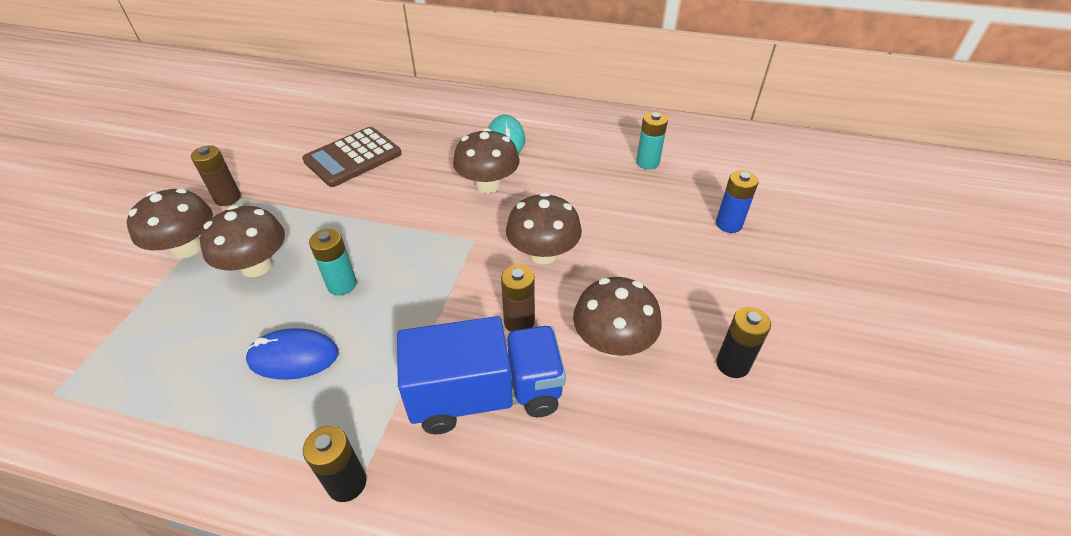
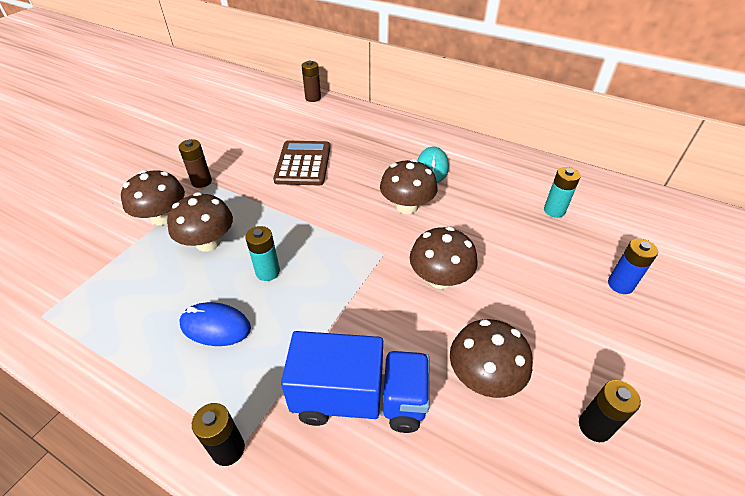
camera: 15 degrees right, 0 degrees up
(353, 157) = (303, 164): brown calculator -> brown calculator turned 120 degrees clockwise
(519, 322) = (404, 337): brown battery -> brown battery (313, 98)

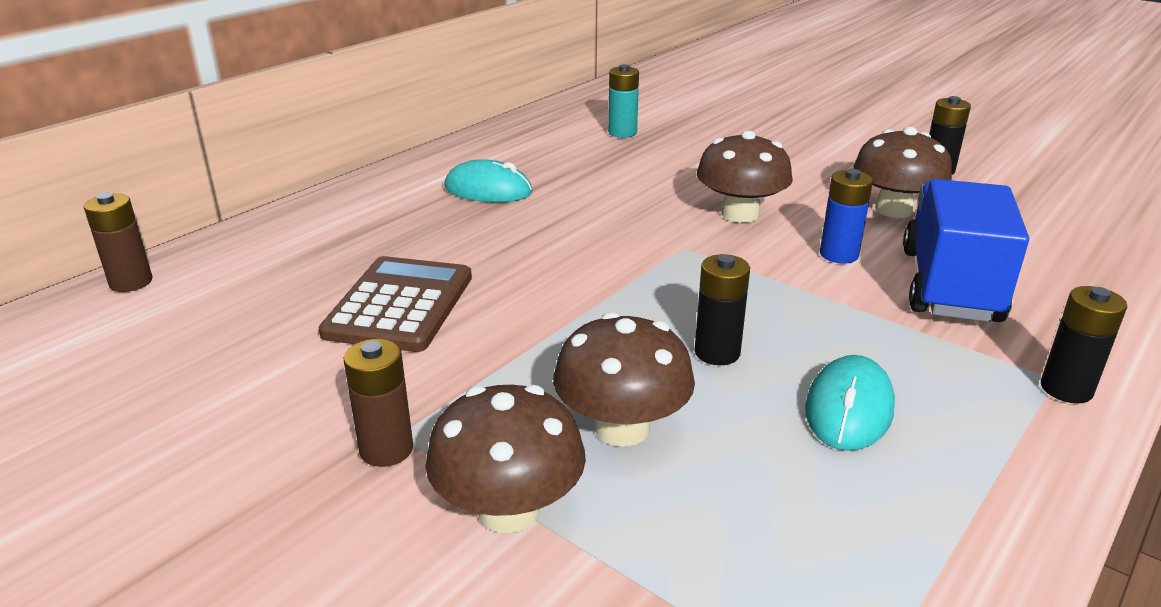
camera: 80 degrees left, 15 degrees down
(215, 326) = (849, 409): blue mouse -> turquoise mouse
(268, 272) = (717, 353): turquoise battery -> black battery
(303, 164) = (400, 305): brown calculator -> brown calculator turned 90 degrees clockwise
(407, 206) = (579, 219): brown mushroom -> none
(620, 284) = (753, 126): blue battery -> blue battery (838, 255)

